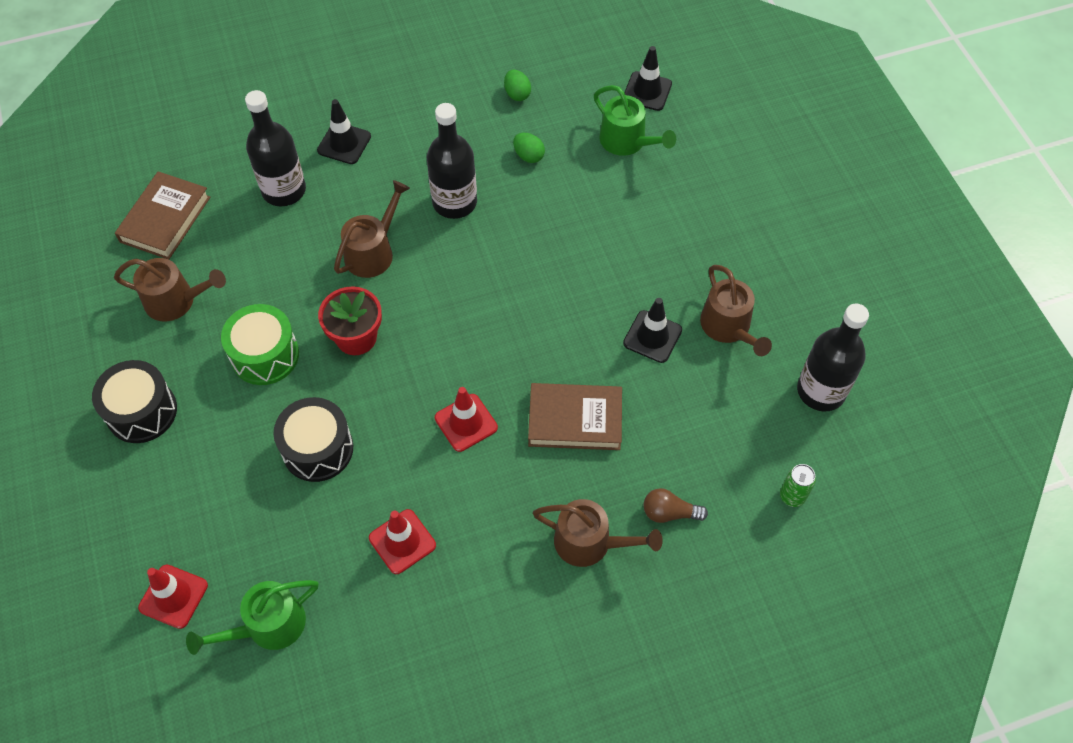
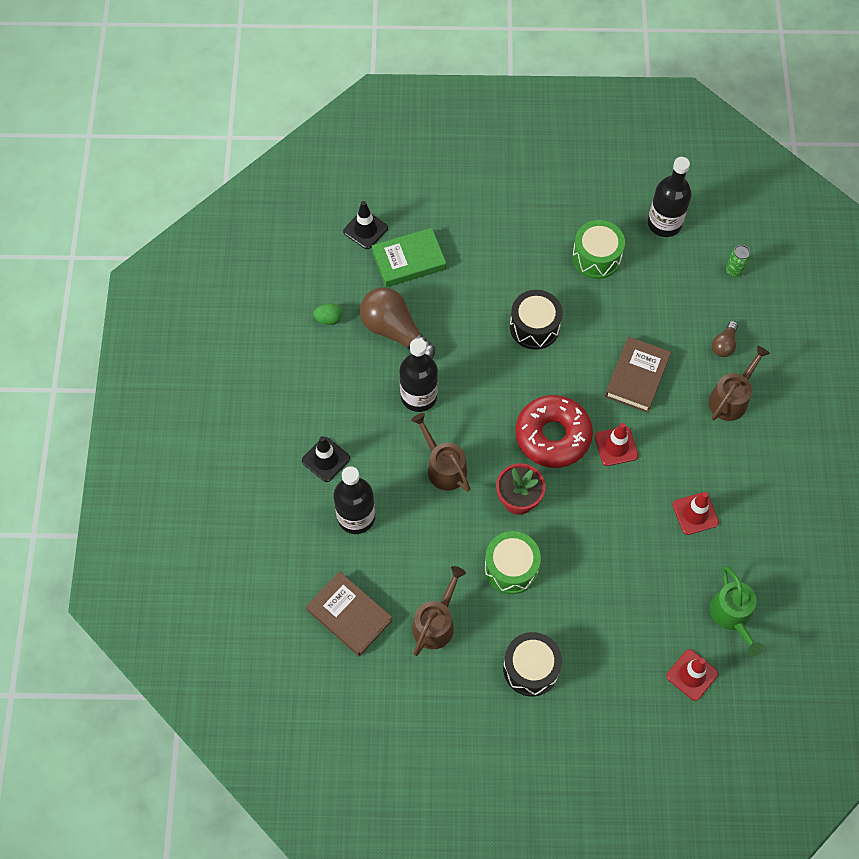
camera: 70 degrees left, 5 degrees up
(318, 449) = (605, 550): black drum -> black drum (534, 327)
(454, 350) = (553, 436): none -> red donut
(528, 156) = (394, 331): green egg -> brown light bulb
(627, 141) = (409, 260): green watering can -> green book
(652, 336) = (587, 306): black traffic cone -> none
(728, 327) = (596, 257): brown watering can -> green drum

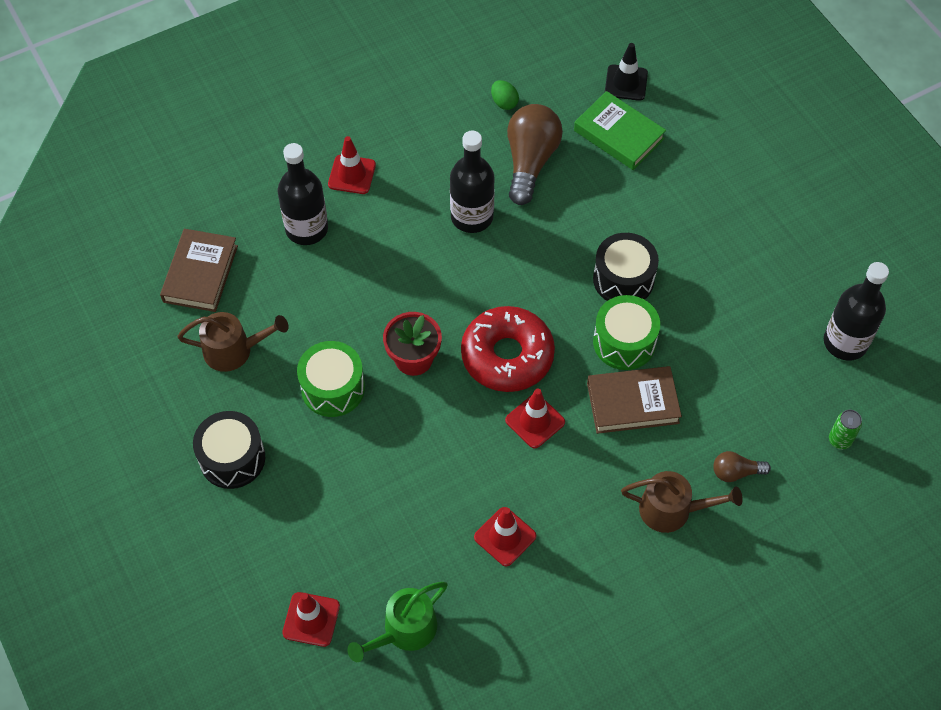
camera: 60 degrees right, 5 degrees down
(326, 459) = (352, 174): black traffic cone -> red traffic cone
(443, 467) = (407, 275): brown watering can -> none
(596, 257) = (751, 297): green drum -> green drum (624, 342)

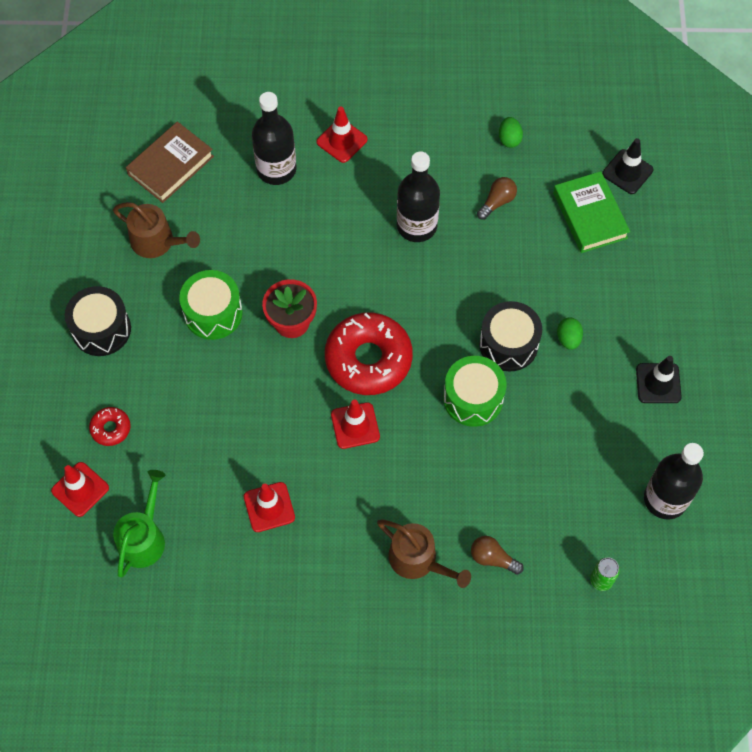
camera: 30 degrees right, 5 degrees up
(303, 546) = (111, 428): none -> red donut
(404, 630) = (144, 538): green watering can -> green watering can turned 120 degrees clockwise
(530, 162) = (497, 202): brown light bulb -> brown light bulb, size x0.50
(632, 403) = (445, 453): brown book -> none
(672, 248) = (568, 339): none -> green egg
(773, 248) = (658, 383): none -> black traffic cone

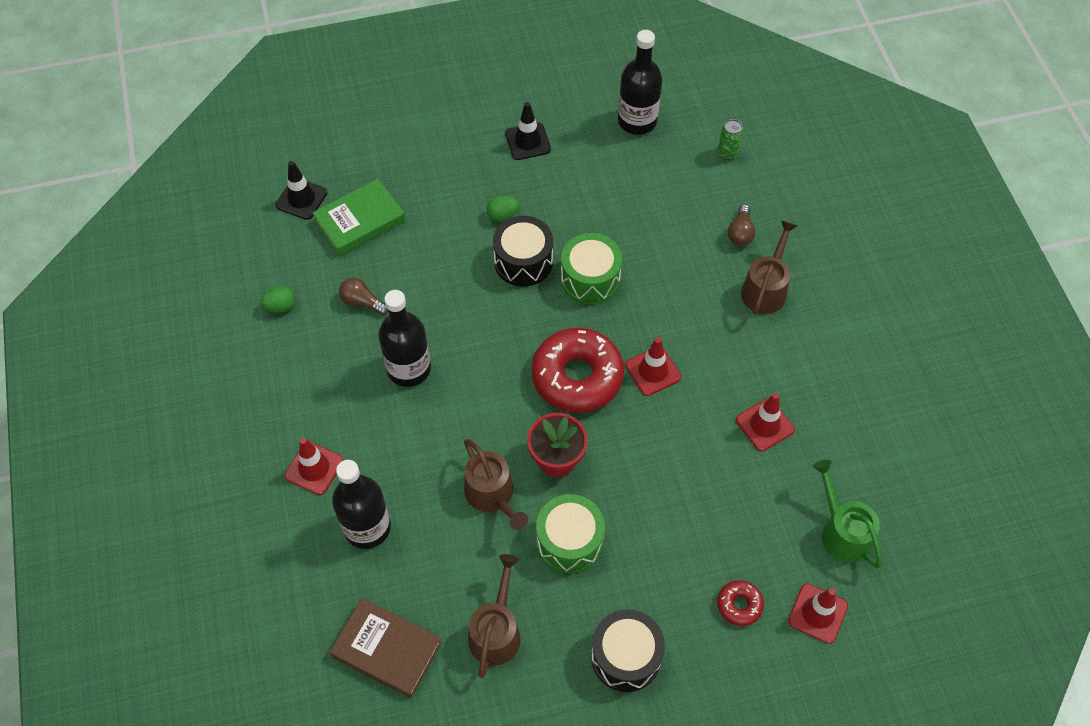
camera: 105 degrees left, 5 degrees down
(144, 538) = (842, 531): green watering can -> green watering can turned 60 degrees clockwise
(274, 265) = (492, 495): none -> brown watering can

